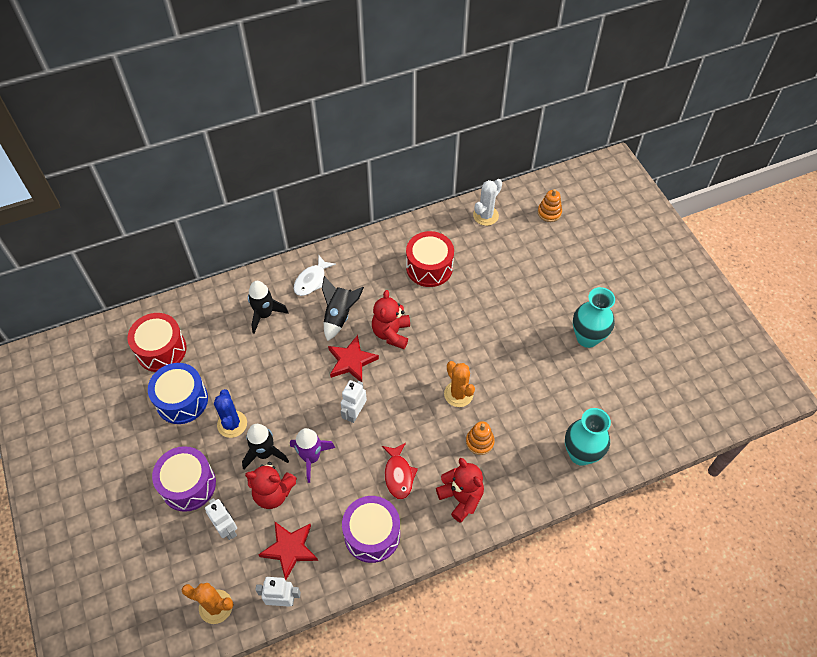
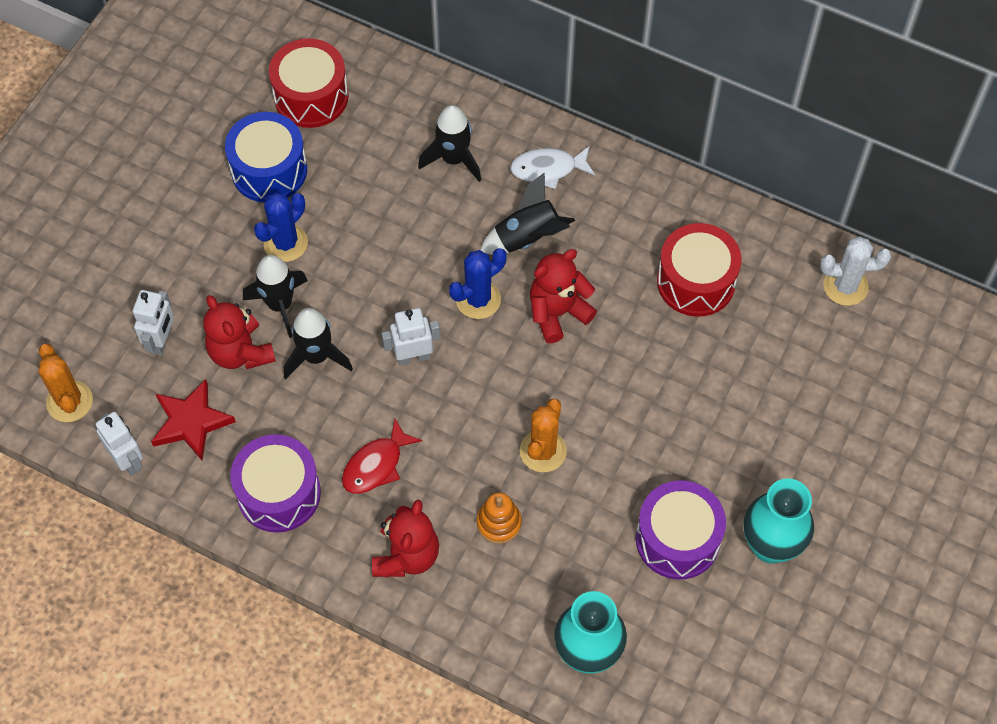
camera: 50 degrees right, 5 degrees up
(188, 485) = (178, 261): purple drum -> purple drum (677, 539)
(311, 458) = (316, 356): purple rocket -> black rocket
(351, 361) = (478, 299): red star -> blue cactus
(549, 213) = (931, 359): orange stacking toy -> none

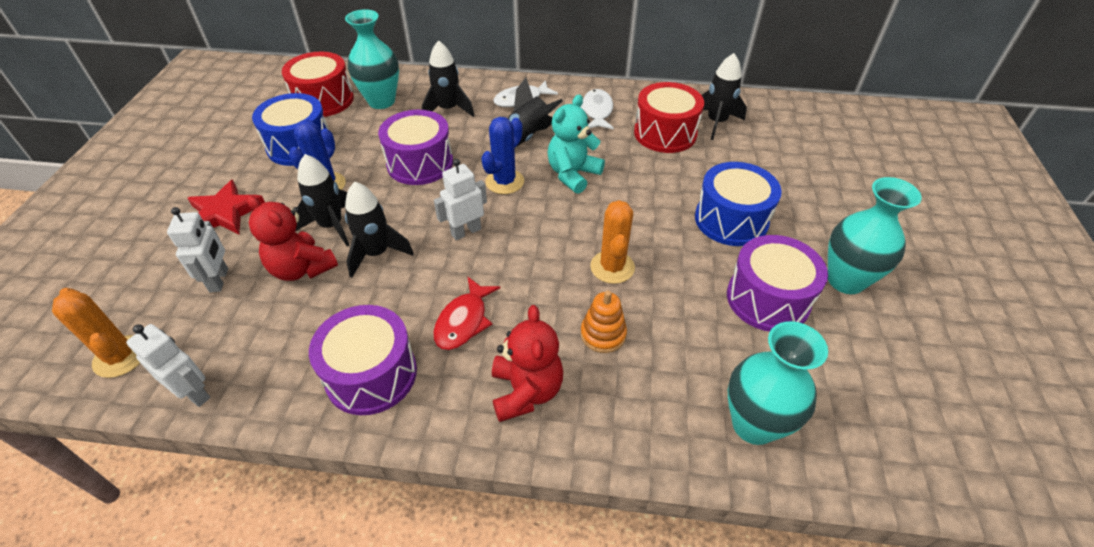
camera: 20 degrees left, 15 degrees down
(191, 422) = (261, 338): red star -> red star (225, 213)
(378, 120) = (381, 101): none -> turquoise vase
(394, 241) = (420, 163): none -> purple drum
(557, 313) = (573, 174): red teddy bear -> turquoise teddy bear
(632, 218) = (597, 111): none -> white fish
(699, 433) = (731, 220): none -> blue drum
(768, 283) = (716, 122): none -> black rocket
(845, 286) = (769, 112): white cactus -> none

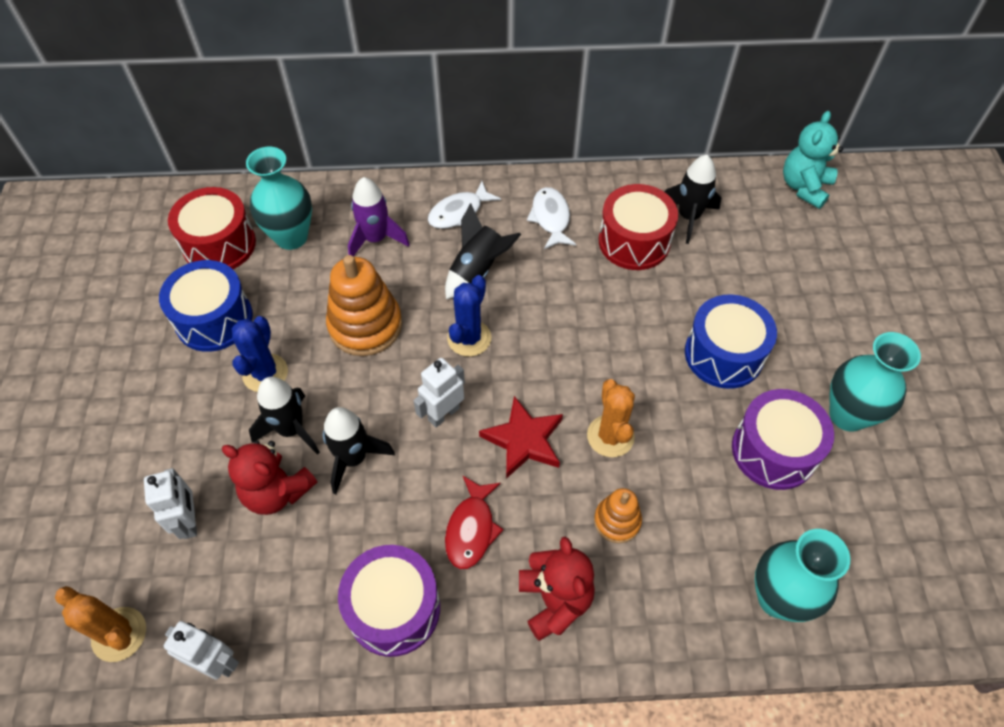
camera: 10 degrees left, 10 degrees up
(225, 213) = (161, 430): red star -> red star (524, 440)
(420, 163) = (365, 325): purple drum -> orange stacking toy
(448, 109) = (376, 239): black rocket -> purple rocket
(573, 174) = (543, 316): turquoise teddy bear -> turquoise teddy bear (804, 187)

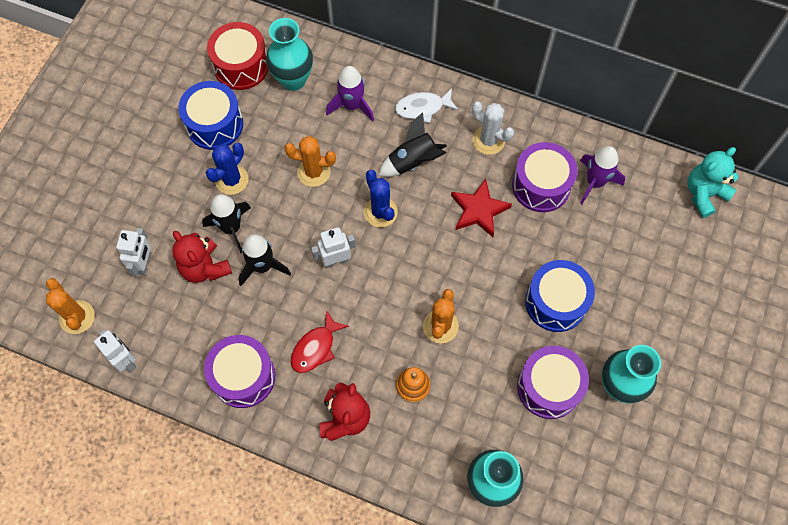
camera: 25 degrees right, 10 degrees up
(365, 325) = (313, 172): orange stacking toy -> orange cactus
(469, 338) = (380, 212): blue cactus -> blue cactus turned 75 degrees counterclockwise
(524, 440) = (380, 303): red star -> red star (478, 210)
(550, 218) = (488, 140): white fish -> white cactus
(634, 241) = (541, 185): red drum -> purple drum
(688, 217) = (595, 182): black rocket -> purple rocket

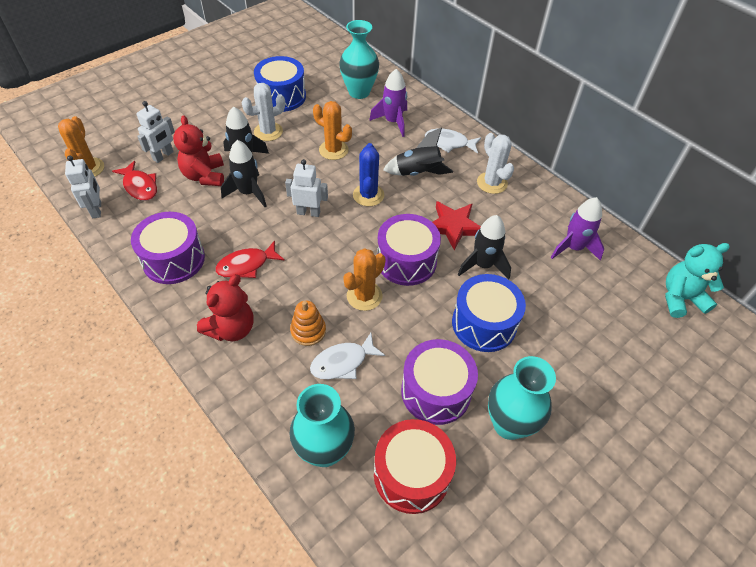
camera: 25 degrees right, 15 degrees down
(148, 312) = (140, 186): none -> red fish
(232, 180) = (268, 132): blue cactus -> white cactus
(241, 66) = (327, 72): red drum -> red drum (411, 474)
(459, 400) = (343, 362): none -> white fish
(526, 241) = (483, 265): none -> black rocket
(541, 185) = (521, 231): purple drum -> purple drum (406, 261)

